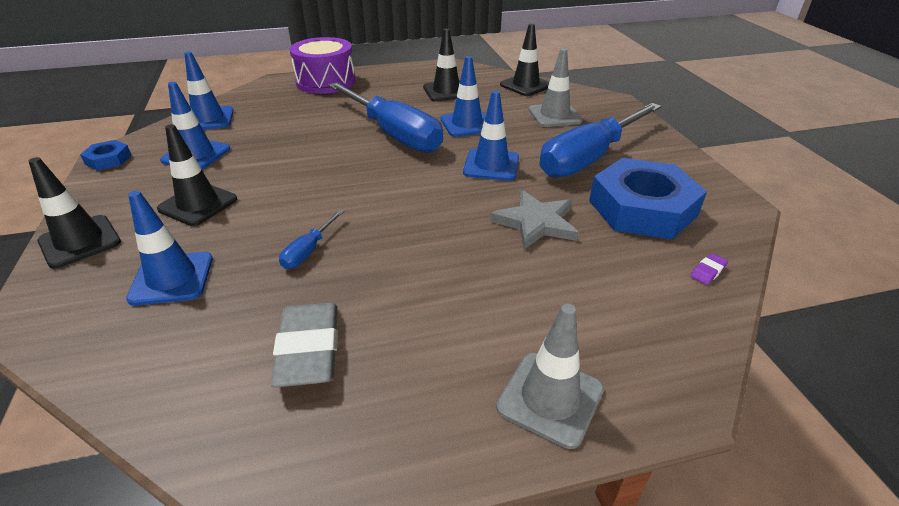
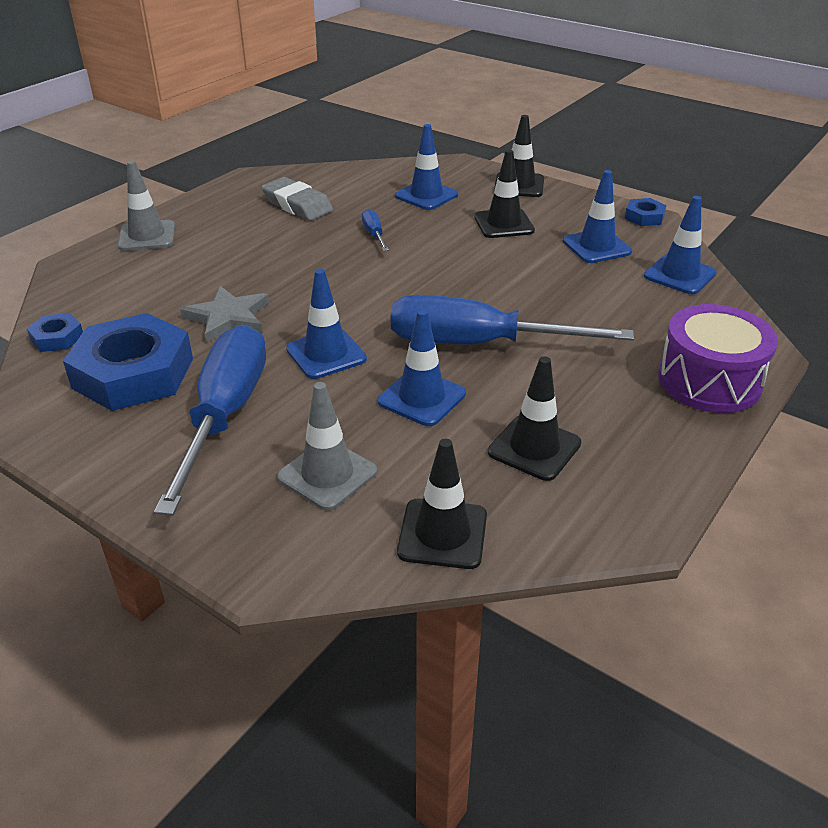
camera: 140 degrees right, 0 degrees up
(708, 271) = (57, 338): purple eraser -> blue nut

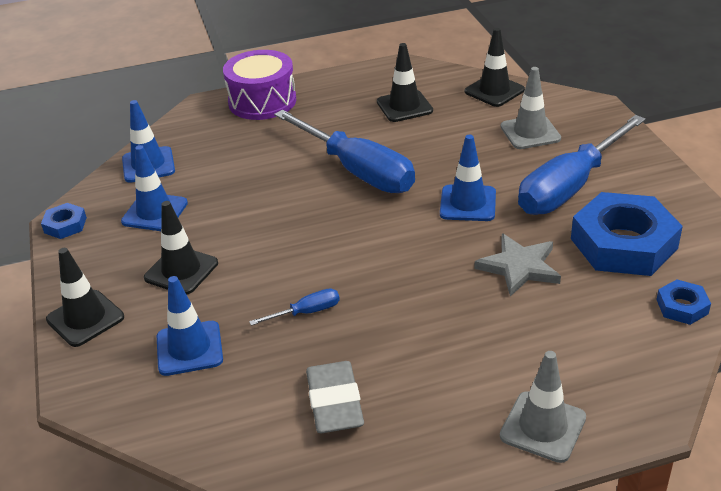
camera: 140 degrees left, 0 degrees up
(374, 234) = (306, 312): blue screwdriver -> blue screwdriver turned 135 degrees counterclockwise
(421, 398) = (434, 152): blue traffic cone -> none

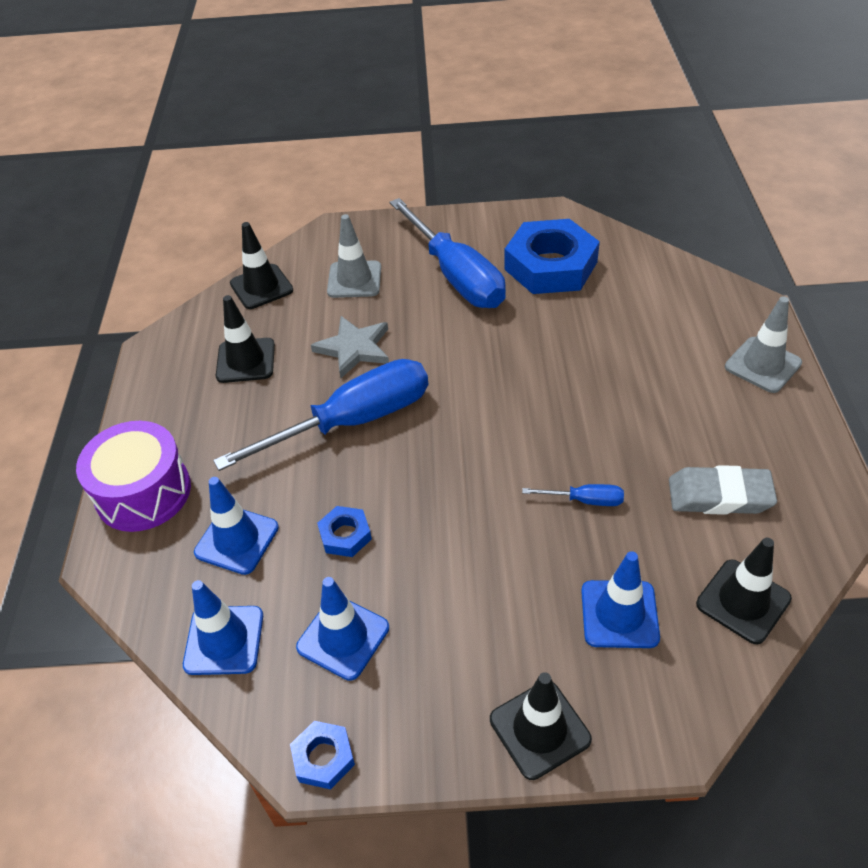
camera: 75 degrees left, 10 degrees up
(181, 270) = (477, 613): black traffic cone -> black traffic cone (743, 601)
(306, 312) = (585, 500): blue screwdriver -> blue screwdriver turned 105 degrees clockwise
(468, 203) = (452, 347): blue traffic cone -> blue traffic cone (237, 540)
(519, 267) = (562, 334): grey star -> grey star (354, 348)
(682, 306) = (639, 257): blue nut -> blue nut (345, 535)

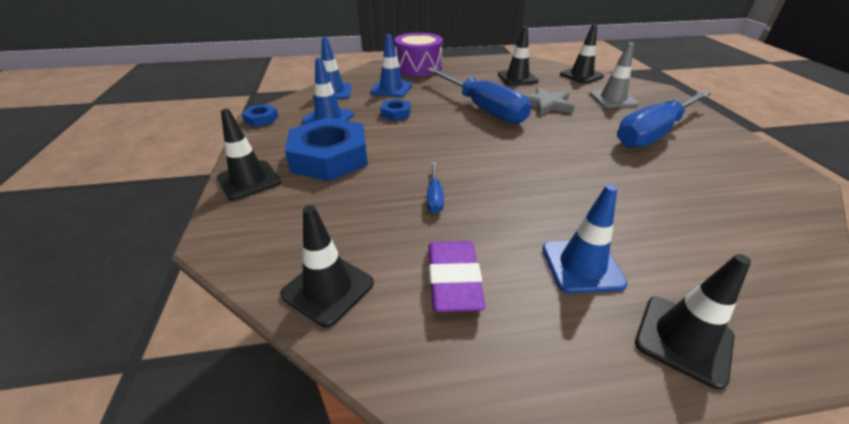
camera: 80 degrees right, 10 degrees down
(550, 266) = (714, 176): blue nut -> blue nut (329, 157)
(619, 614) = (326, 213): blue traffic cone -> blue traffic cone (582, 266)
(719, 496) = (453, 280): grey eraser -> purple eraser
(762, 365) = (683, 339): grey traffic cone -> black traffic cone

